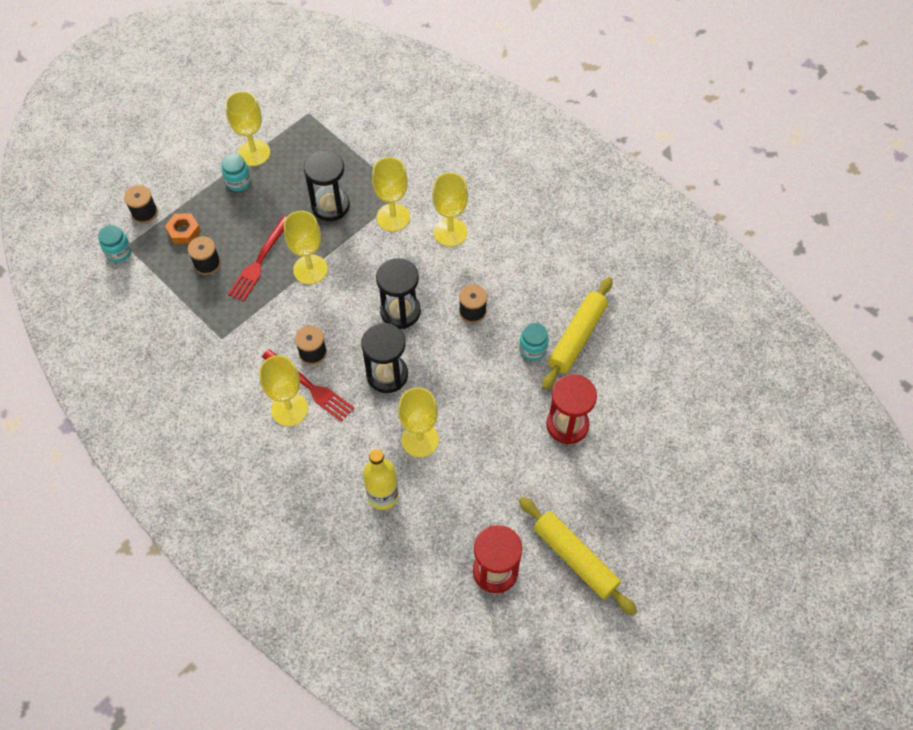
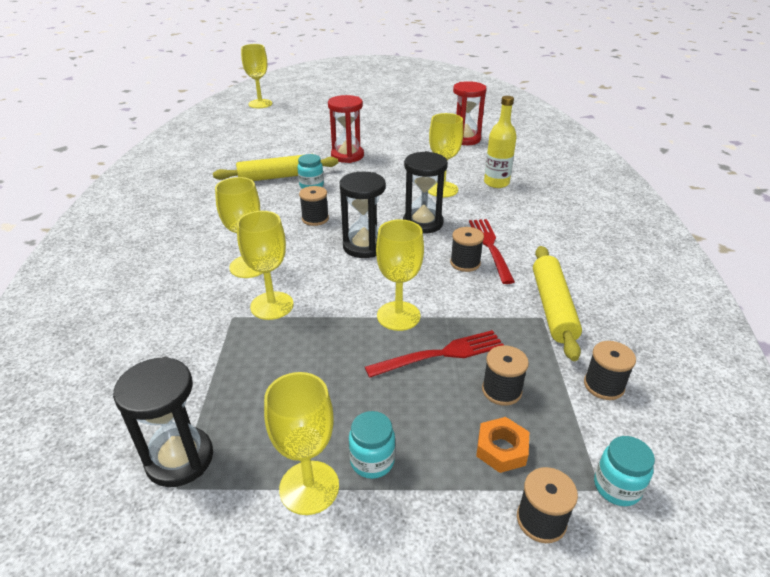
camera: 135 degrees left, 25 degrees down
(154, 310) = (603, 385): none -> black spool
(289, 409) = (520, 245): yellow goblet -> yellow goblet (260, 104)
(330, 206) = (308, 355): black hourglass -> black hourglass (180, 459)
(575, 558) = (418, 126): yellow rolling pin -> yellow rolling pin (552, 307)

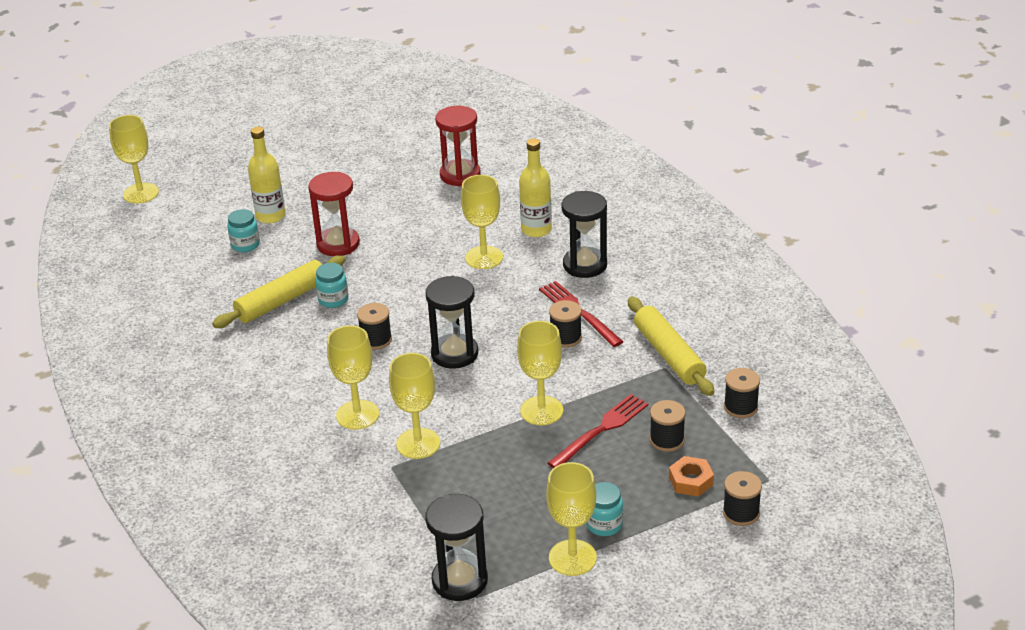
camera: 25 degrees left, 0 degrees up
(321, 131) = (270, 216): none -> yellow bottle
(423, 223) = (493, 307): black hourglass -> black hourglass (585, 265)
(617, 487) = (780, 474): turquoise jar -> turquoise jar (245, 245)

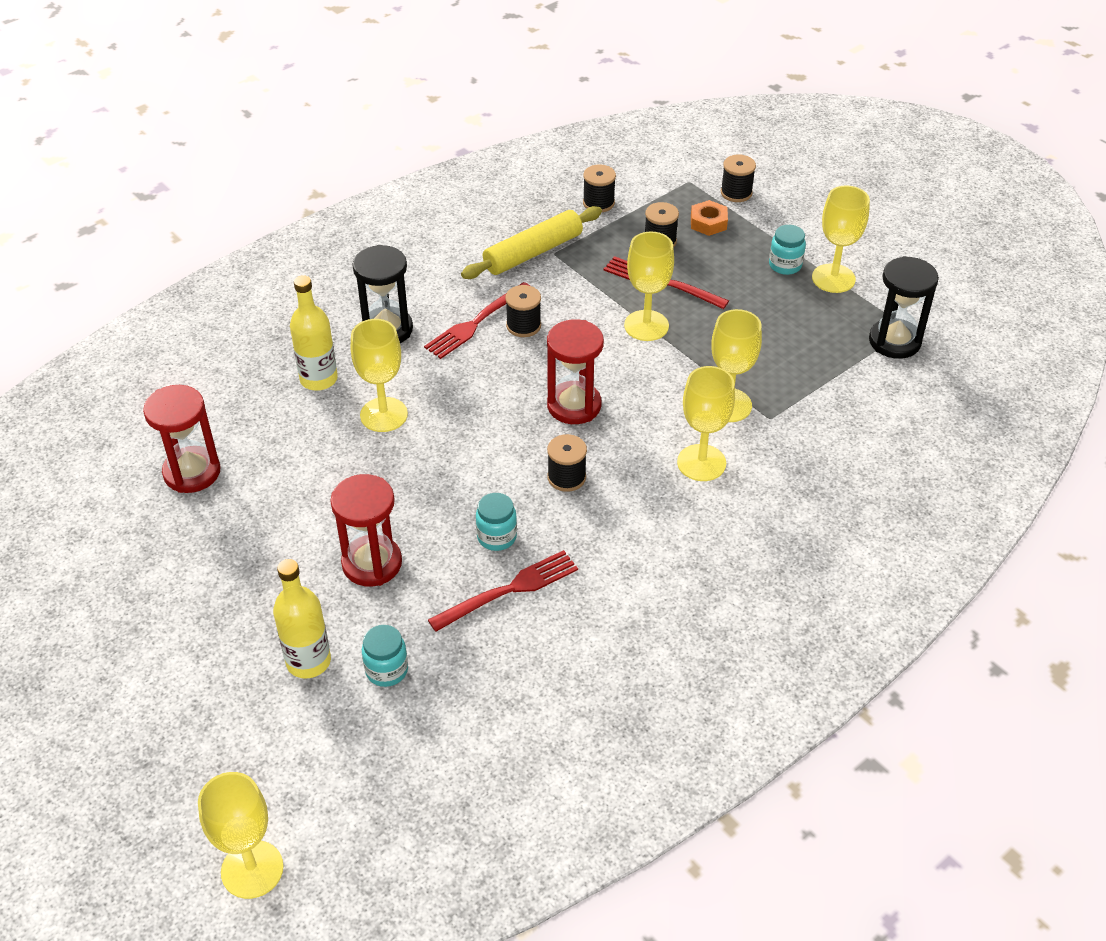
camera: 105 degrees left, 10 degrees up
(282, 301) = (510, 589): yellow rolling pin -> red fork
(454, 354) = (574, 405): black hourglass -> red hourglass

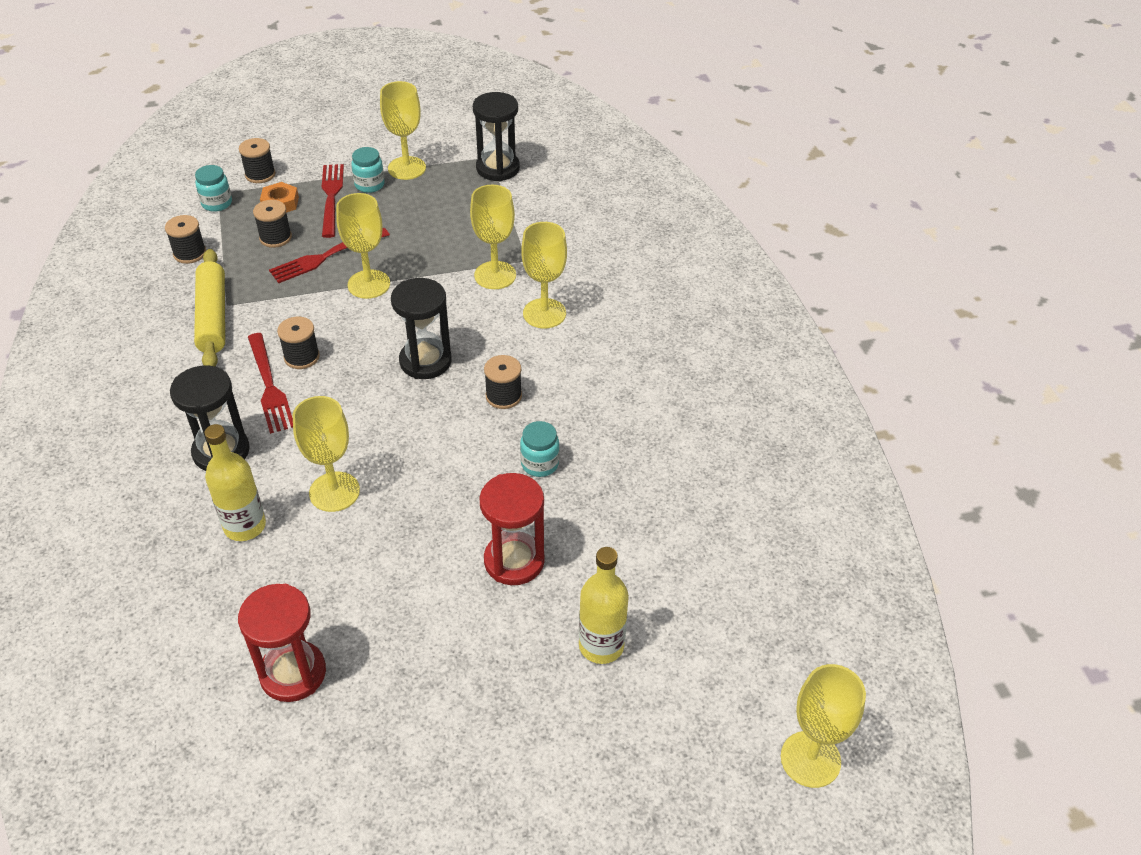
camera: 65 degrees left, 0 degrees up
(386, 670) = (642, 590): turquoise jar -> turquoise jar (217, 203)
(510, 589) = (602, 476): red fork -> red fork (331, 197)
(574, 405) = (425, 361): red hourglass -> black hourglass

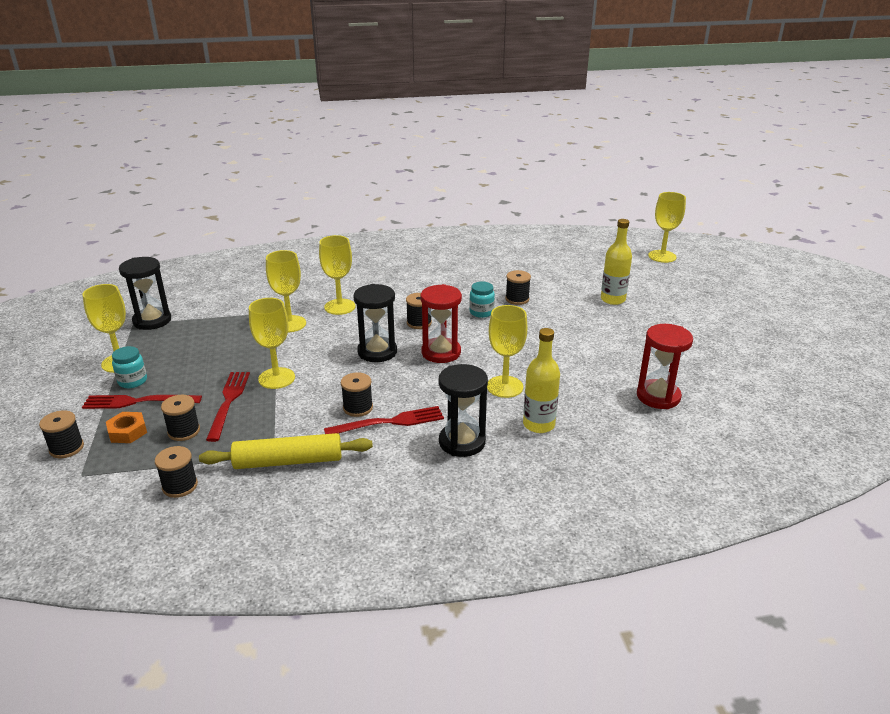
camera: 85 degrees left, 15 degrees down
(217, 203) = (100, 474): turquoise jar -> none
(325, 257) = (228, 401): red fork -> red fork turned 150 degrees counterclockwise
(514, 561) = (559, 322): red hourglass -> red hourglass (441, 352)
(588, 508) = (517, 299): none -> black spool

